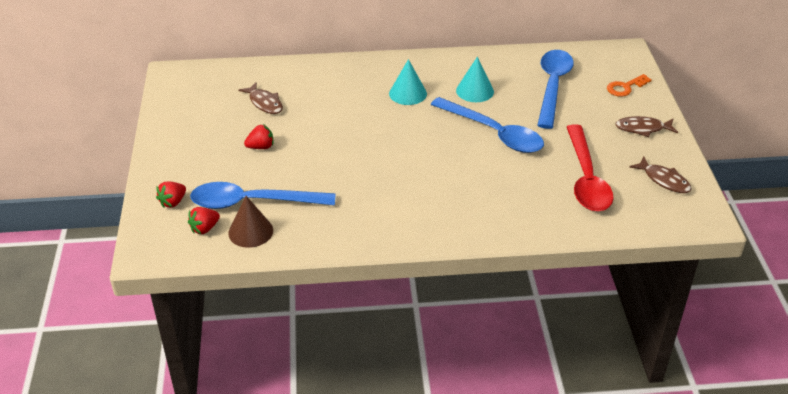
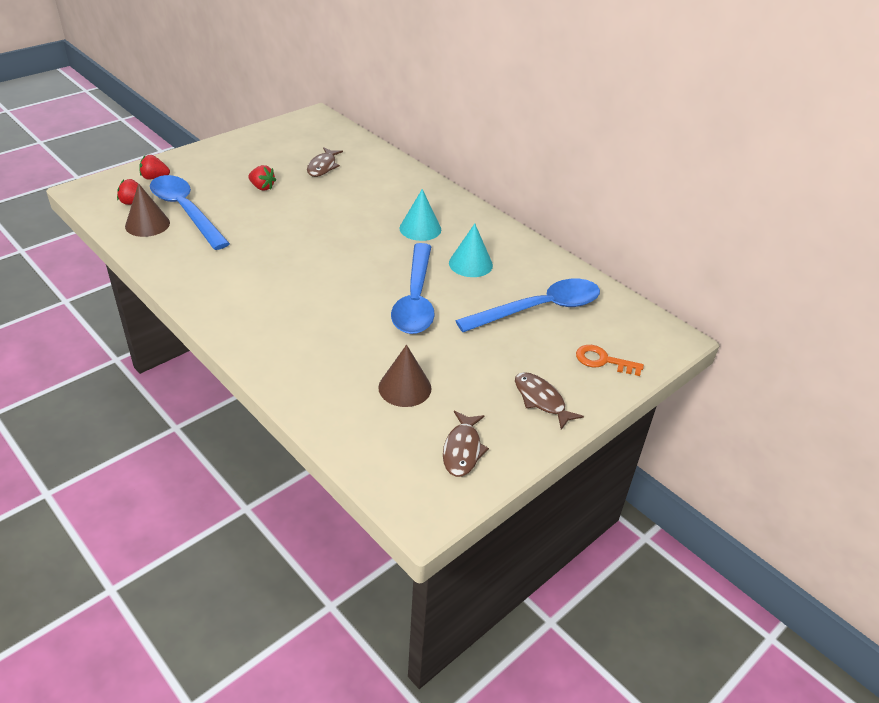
camera: 50 degrees right, 0 degrees up
(586, 178) = (405, 387): red spoon -> brown cone

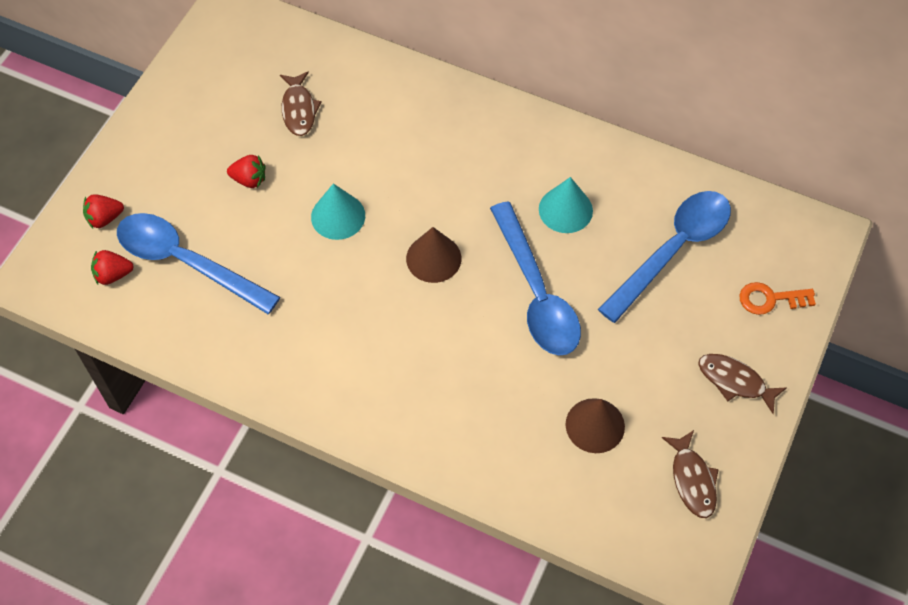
camera: 20 degrees left, 20 degrees up
(147, 224) = (157, 304): brown cone -> brown cone (433, 258)
(420, 228) = (478, 174): turquoise cone -> turquoise cone (338, 216)

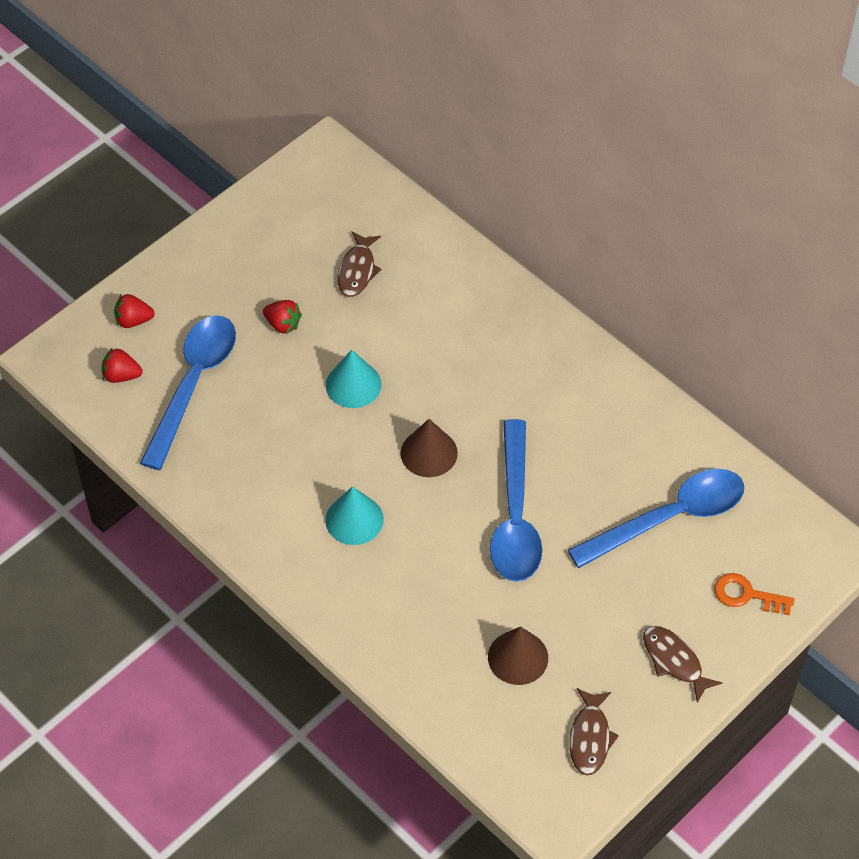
camera: 20 degrees right, 5 degrees down
(186, 262) = (193, 384): blue spoon -> blue spoon turned 60 degrees clockwise
(565, 210) = (579, 446): turquoise cone -> turquoise cone (354, 519)

